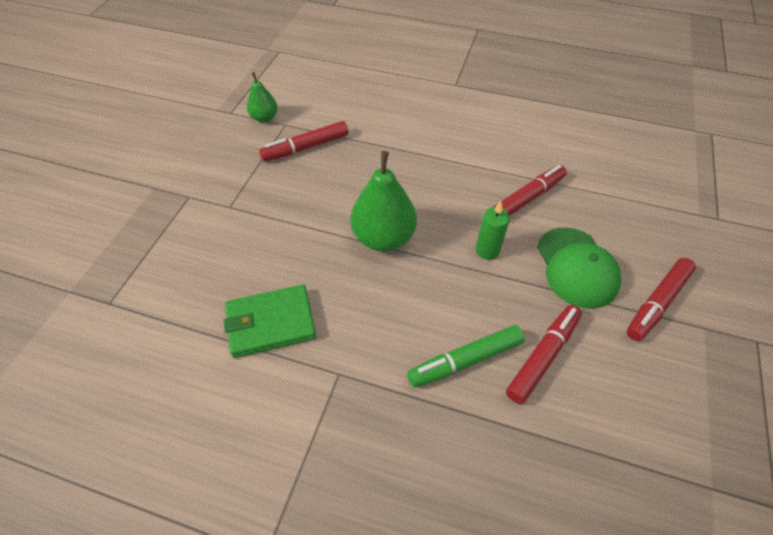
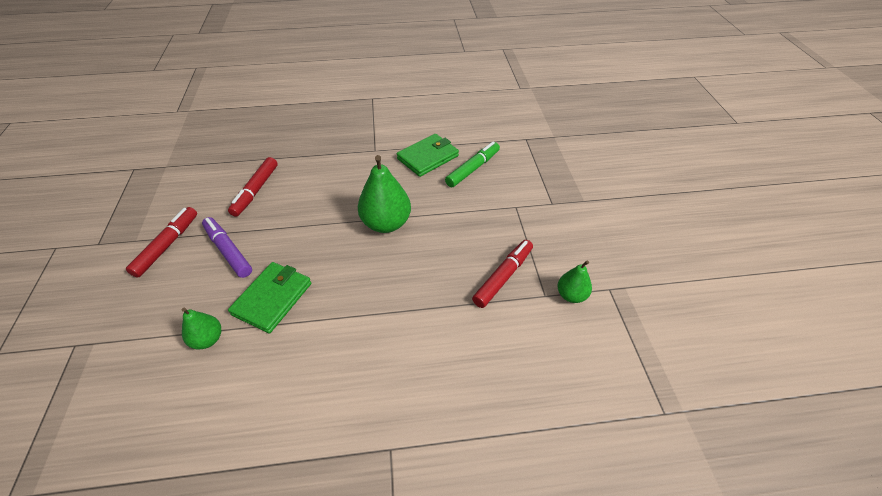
camera: 155 degrees right, 5 degrees down
(465, 360) = (304, 175): green marker -> green marker (472, 169)
(487, 250) = (302, 240): green candle -> none
(526, 198) = (272, 298): red marker -> green wallet
(576, 267) = (228, 251): green cap -> purple marker
(588, 183) = (208, 339): none -> green pear

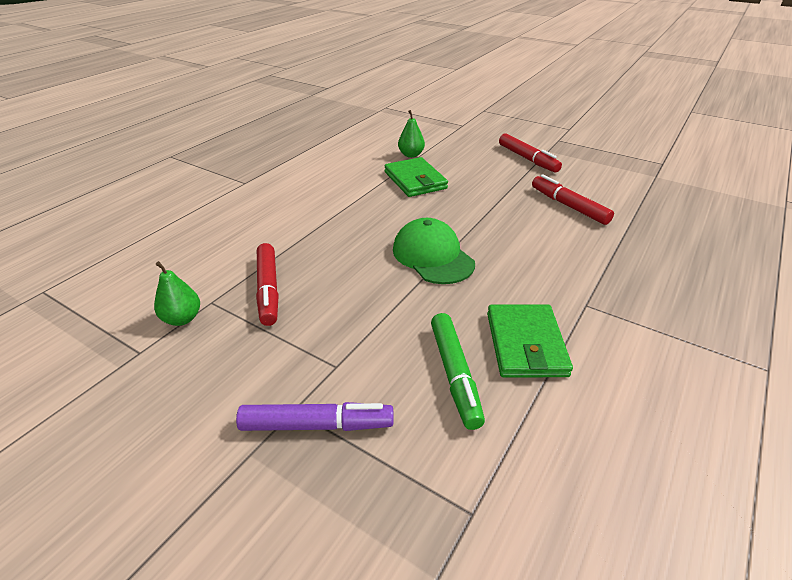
camera: 130 degrees right, 10 degrees down
(228, 251) = (491, 177): purple marker -> purple marker (316, 425)
(386, 223) = (432, 256): green pear -> green cap

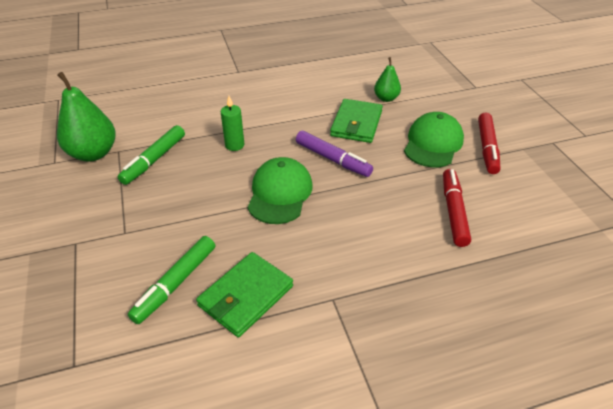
camera: 40 degrees right, 5 degrees up
(182, 319) = (93, 153): green pear -> green pear, size x1.79
(268, 289) = (154, 160): red marker -> green marker
(316, 425) = (73, 259): purple marker -> purple marker (332, 159)
(334, 240) = (234, 145): none -> green candle
(490, 170) = (433, 143): none -> green cap

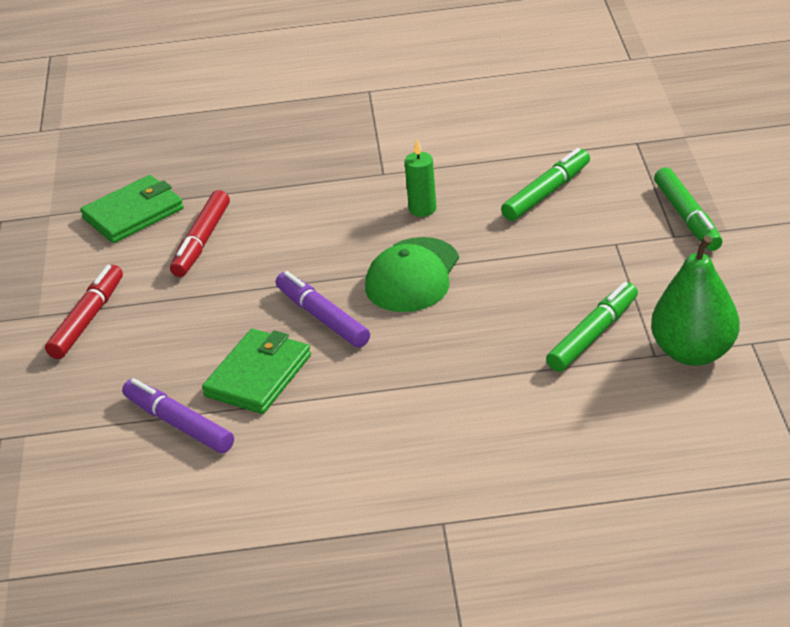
camera: 165 degrees left, 5 degrees down
(57, 263) = (687, 217): none -> green marker
(234, 145) = (466, 351): green candle -> green candle (422, 209)
(246, 296) = (472, 179): green wallet -> green wallet (133, 213)
(386, 98) = (179, 424): green pear -> purple marker
(433, 143) = (160, 332): green cap -> none

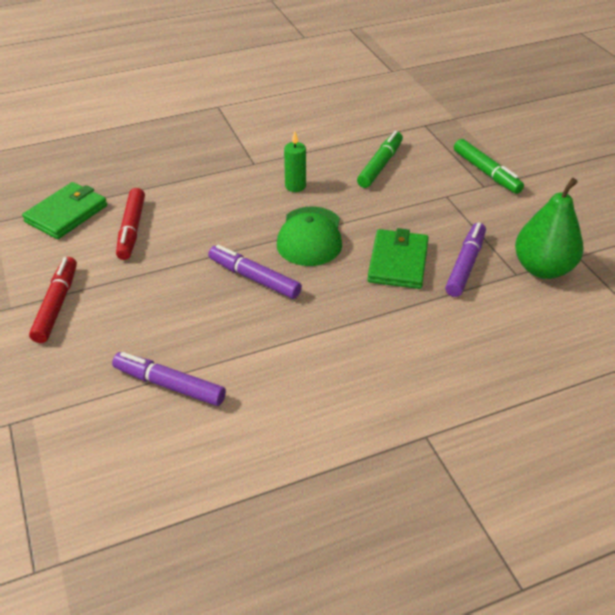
camera: 20 degrees left, 5 degrees up
(258, 375) = (221, 333): green wallet -> green wallet (398, 262)
(592, 335) = (465, 265): green marker -> purple marker

